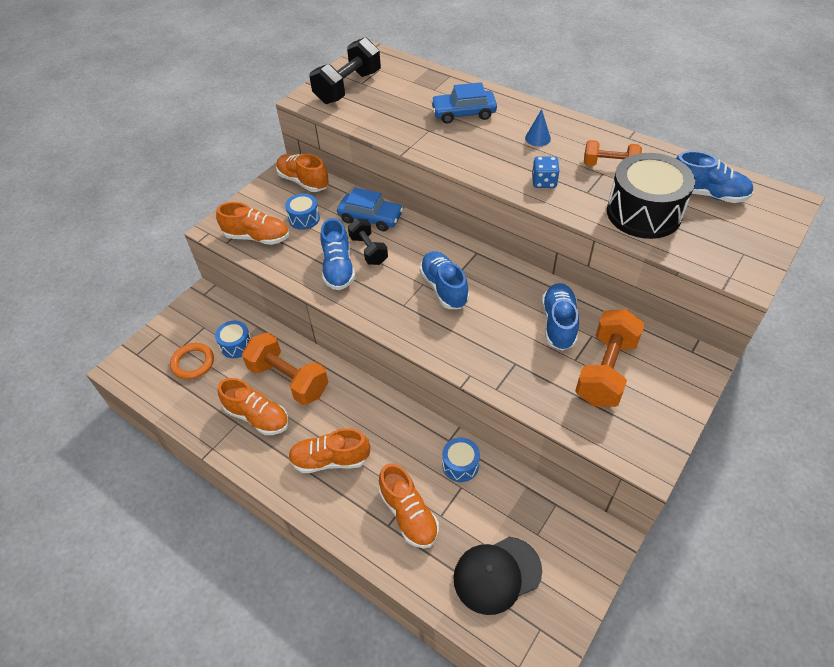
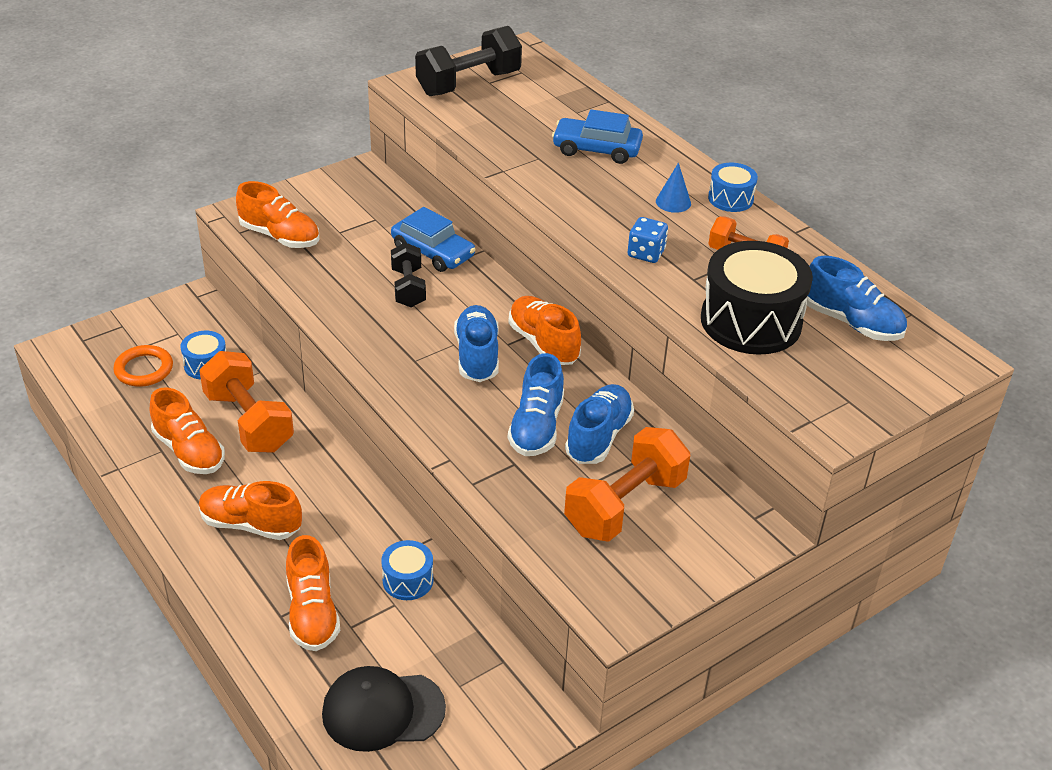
camera: 15 degrees right, 10 degrees down
(303, 181) = (373, 188): orange shoe -> orange shoe (543, 343)
(304, 218) = (349, 231): blue drum -> blue drum (730, 199)
(338, 268) = (359, 298): blue shoe -> blue shoe (536, 427)

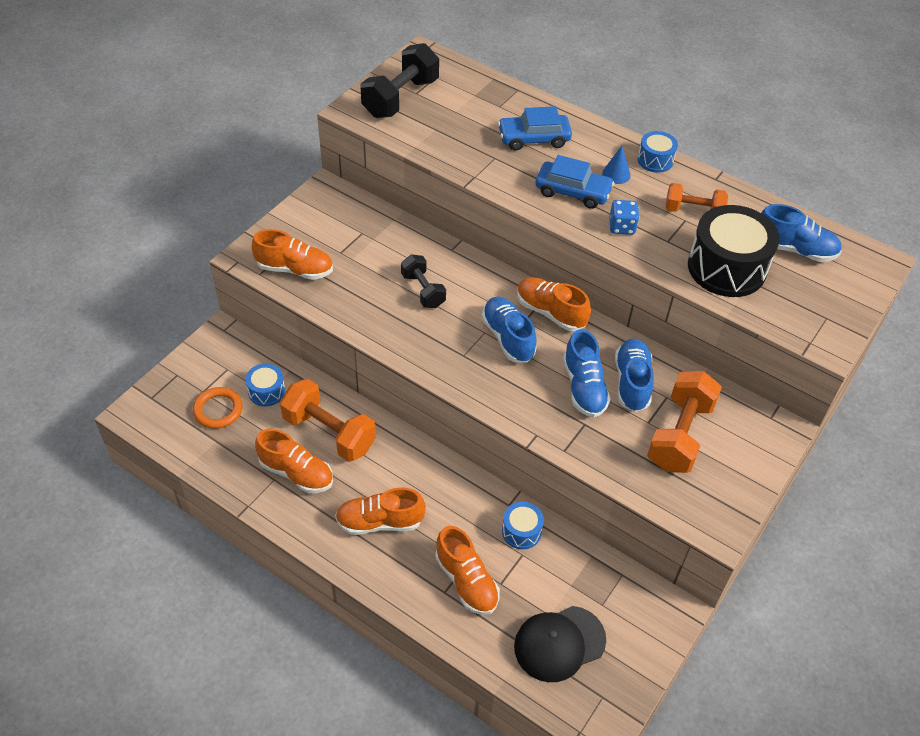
camera: 20 degrees left, 10 degrees up
(433, 252) = (424, 252): blue car -> blue car (573, 191)

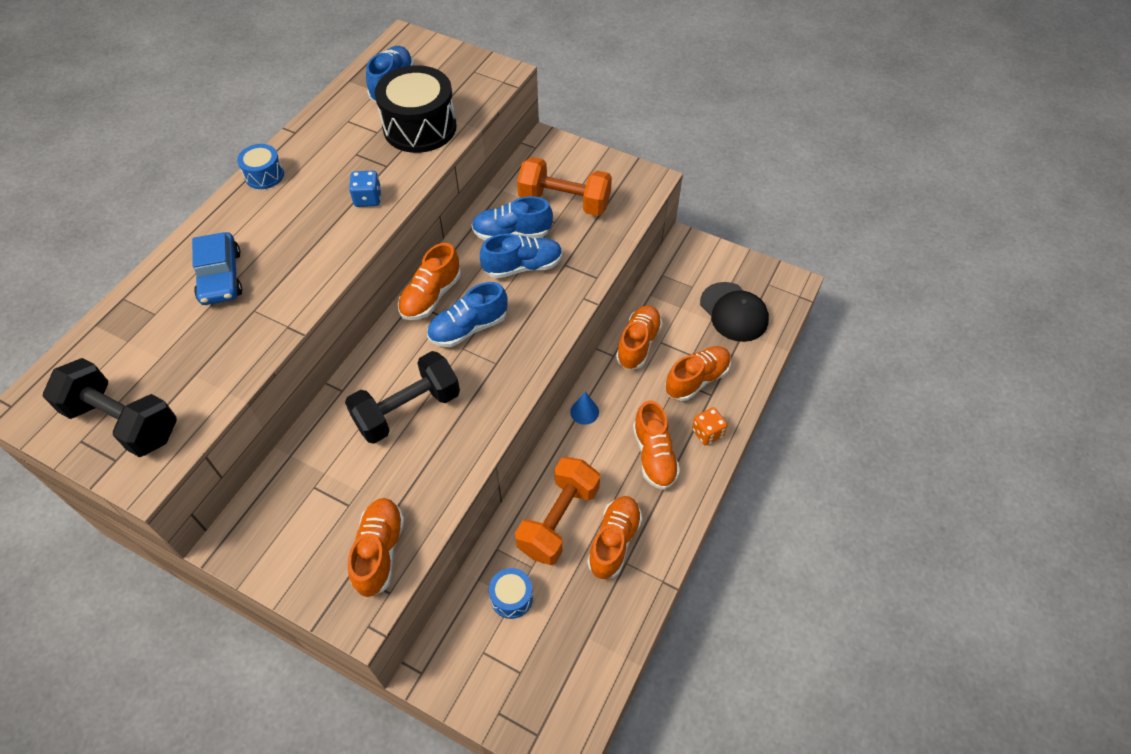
camera: 95 degrees left, 5 degrees up
(218, 410) = (545, 646): orange ring -> none
(397, 577) = (707, 433): none -> orange dice
(423, 290) = (407, 410): black dumbbell -> black dumbbell, size x1.63
(521, 531) = (638, 344): blue drum -> orange shoe
(573, 191) = (314, 238): blue car -> none
(616, 174) = (286, 205): blue cone -> blue cone (584, 412)
(693, 211) = (343, 148): orange dumbbell -> none

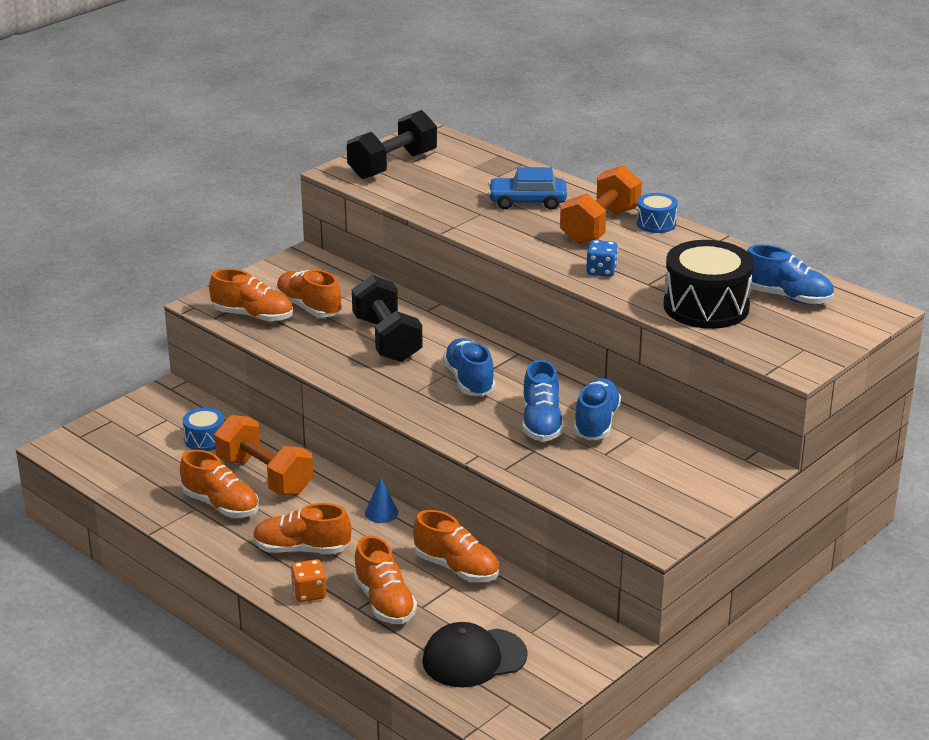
camera: 105 degrees right, 25 degrees down
(431, 296) = (522, 364): orange shoe -> orange shoe (309, 307)
(564, 202) = (636, 465): orange dumbbell -> orange dumbbell (600, 226)

